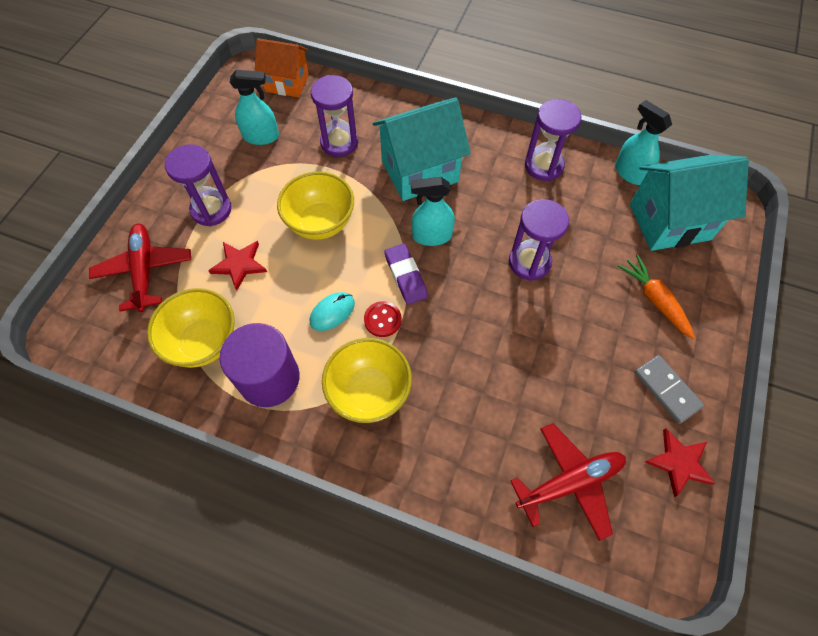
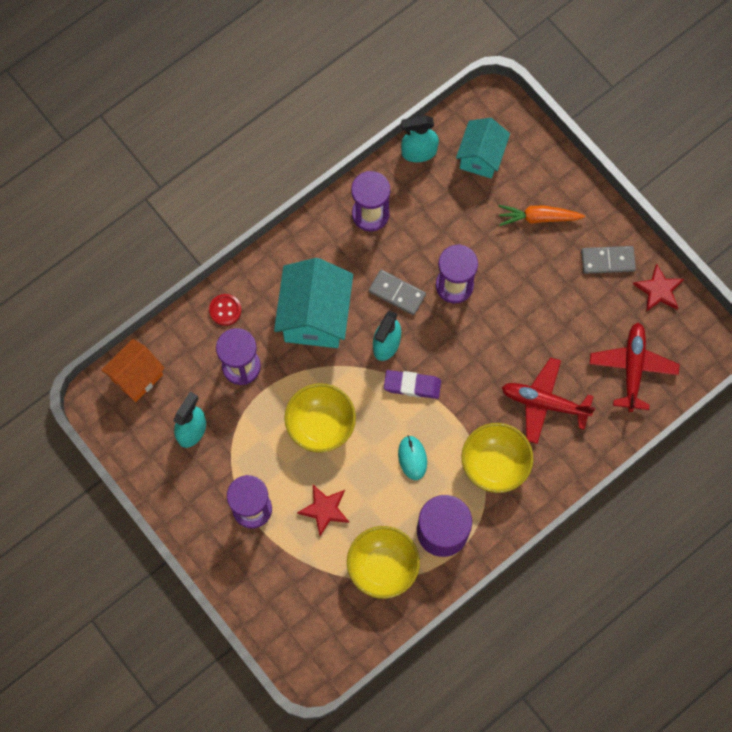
camera: 60 degrees left, 10 degrees up
(144, 270) = (285, 588): red plane -> red plane (544, 403)
(382, 320) = (440, 424): red button -> red button (225, 310)
(486, 220) = (397, 293): none -> grey domino
(669, 222) = (481, 157): turquoise house -> turquoise house, size x0.64

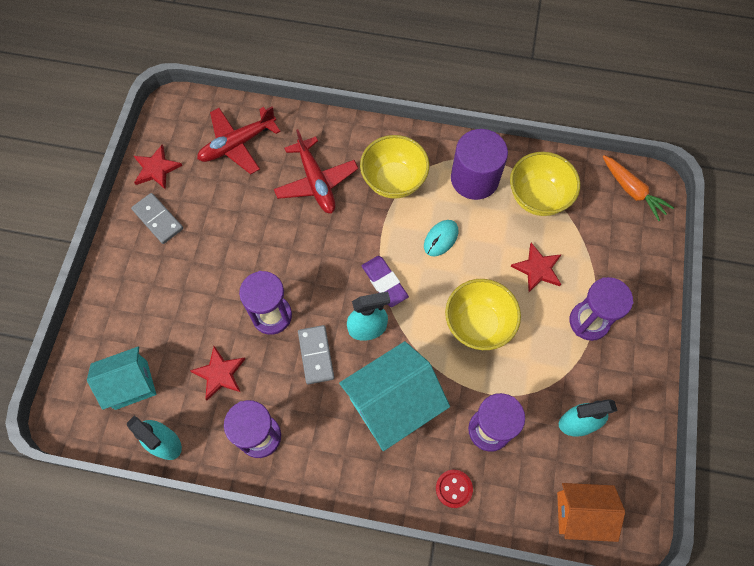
camera: 130 degrees left, 5 degrees down
(439, 219) = (219, 374): none -> red star
(538, 218) = (158, 297): orange carrot -> orange carrot (632, 191)

